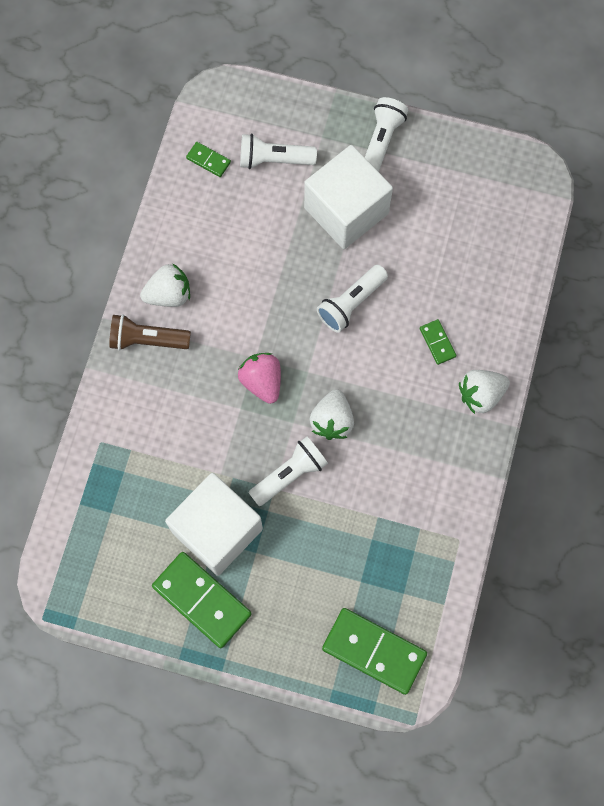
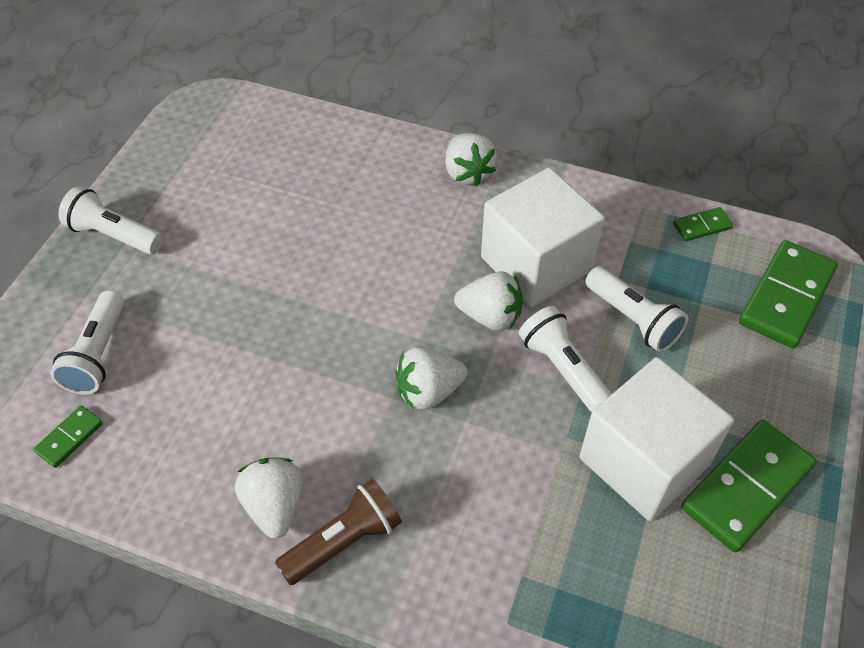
camera: 85 degrees left, 20 degrees down
(147, 340) = (344, 541): brown flashlight -> brown flashlight turned 135 degrees counterclockwise
(262, 381) = (428, 391): pink strawberry -> white strawberry
(346, 210) = (200, 279): white cube -> white cube (536, 264)
(351, 303) = (331, 284): white flashlight -> white flashlight (632, 319)
(437, 342) = (398, 205): green domino -> green domino (702, 226)

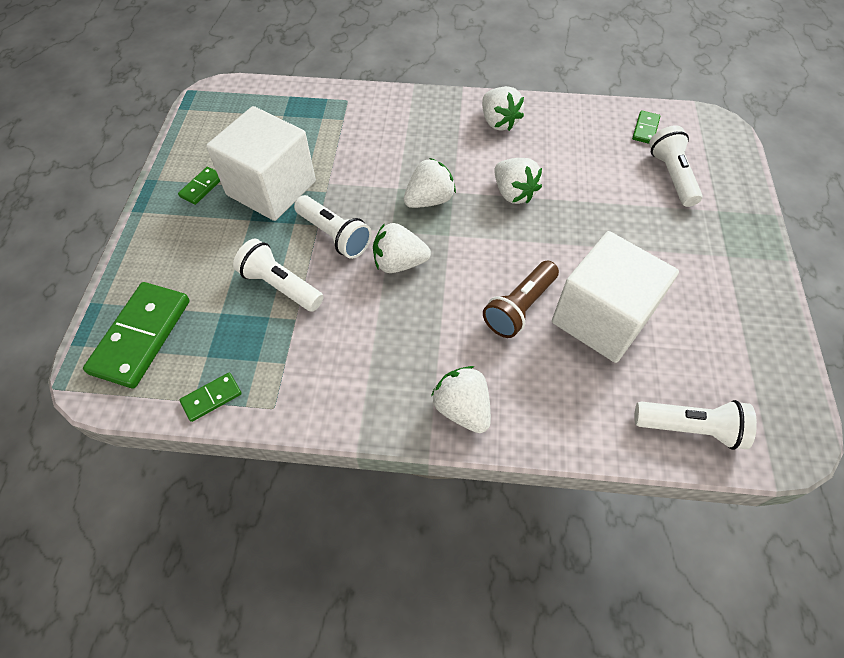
camera: 165 degrees right, 5 degrees up
(114, 235) = (742, 263): white flashlight -> white flashlight (690, 428)
(315, 376) = (513, 193): none -> white strawberry
(344, 541) = (450, 115): brown flashlight -> brown flashlight (519, 307)
(536, 264) = (370, 318): white cube -> white cube (601, 318)
(746, 487) = (202, 187): green domino -> green domino, size x0.48

